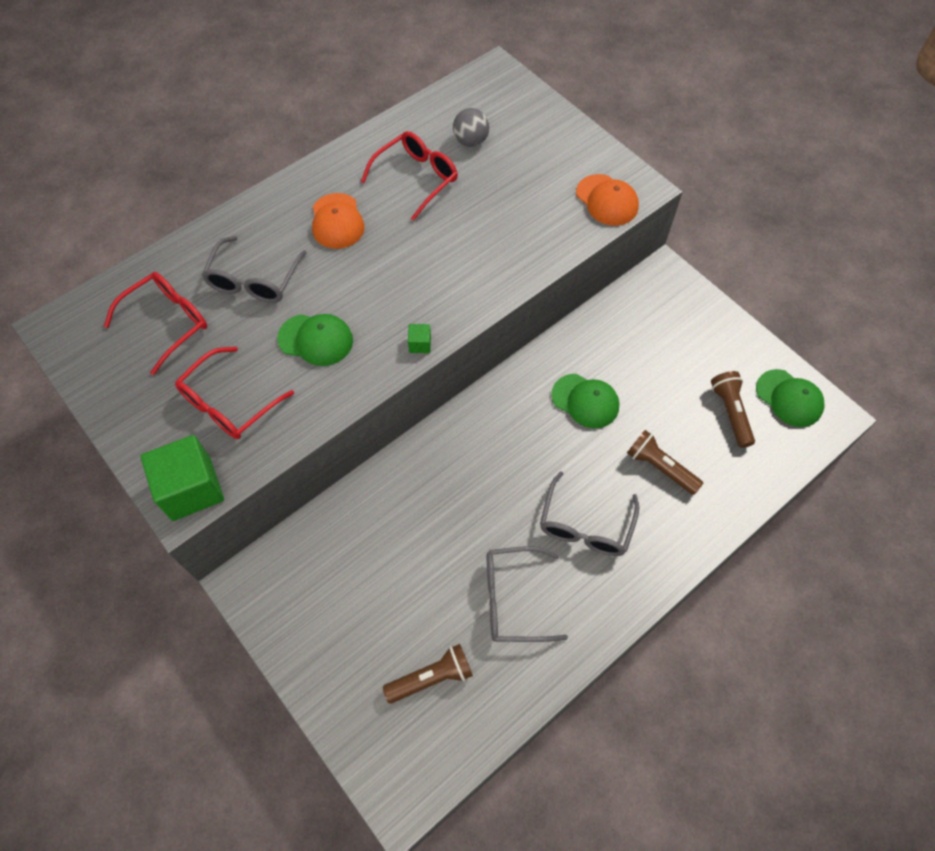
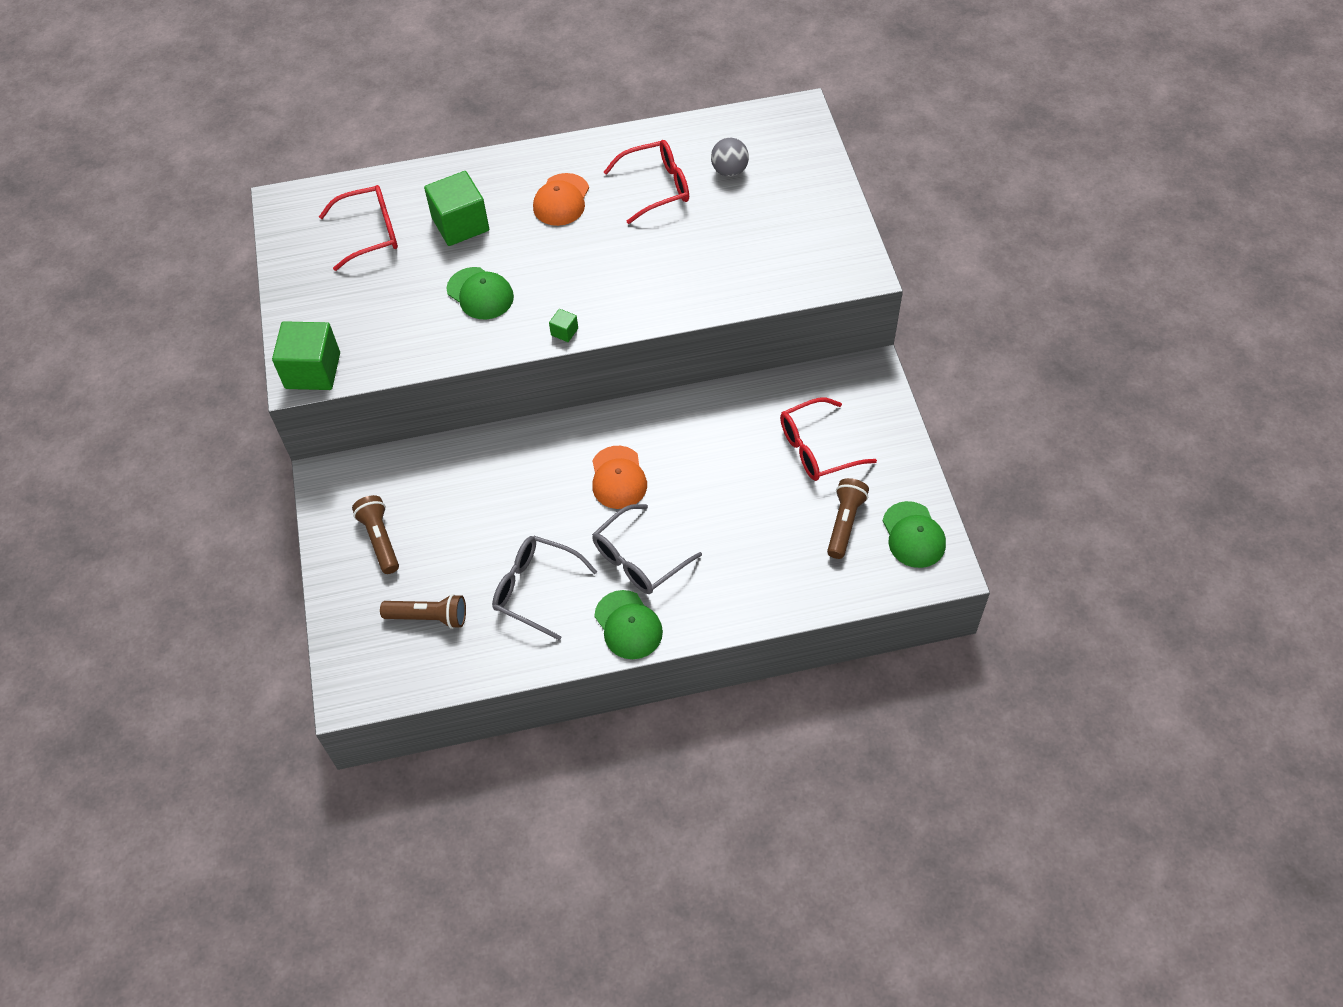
camera: 30 degrees right, 5 degrees down
(229, 403) = (380, 317): red glasses -> red glasses (817, 448)
(254, 280) = (460, 224): grey glasses -> green cube
(585, 401) = (712, 455): green cap -> green cap (628, 625)
(607, 200) = (821, 271): orange cap -> orange cap (618, 478)
(660, 467) = (742, 541): brown flashlight -> brown flashlight (380, 539)

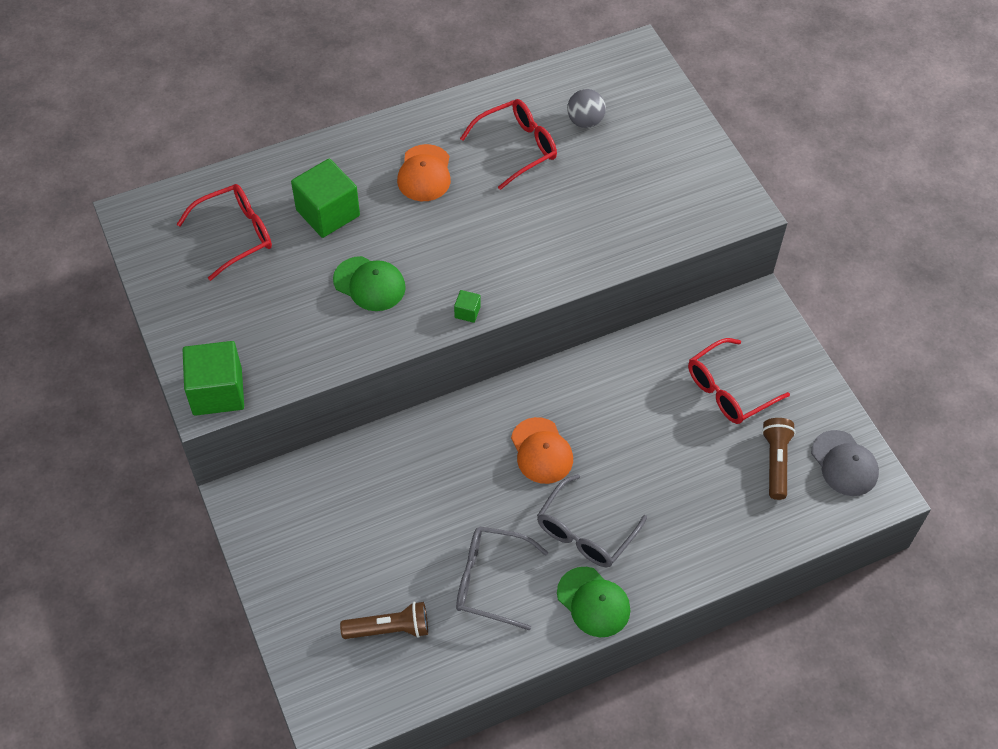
camera: 15 degrees left, 0 degrees up
(380, 539) = (316, 555): brown flashlight -> none
(913, 535) = (844, 463): green cap -> grey cap

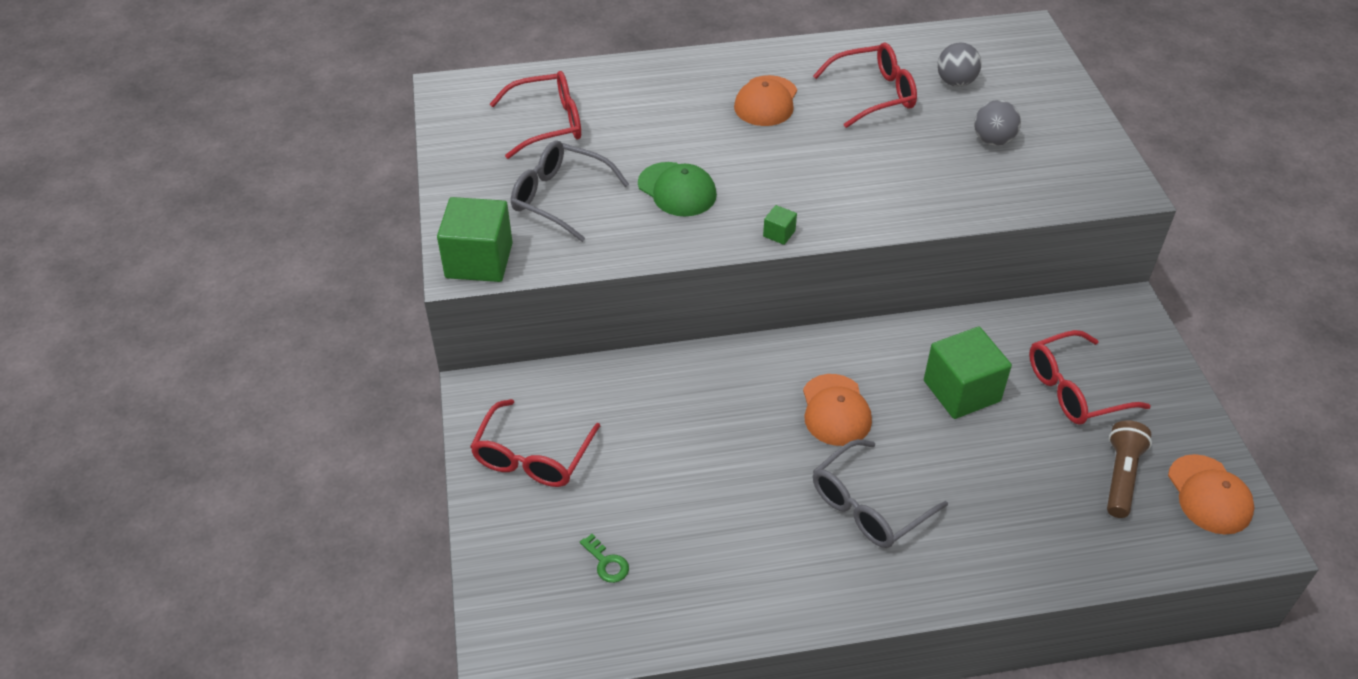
camera: 15 degrees right, 10 degrees down
(302, 548) = (533, 456): none -> red glasses
(328, 213) = (651, 120): green cube -> green cube (961, 391)
(389, 629) = (607, 563): brown flashlight -> green key
(491, 581) = (741, 536): grey glasses -> grey glasses (560, 198)
(593, 602) = (861, 585): green cap -> none
(628, 179) = (993, 140): none -> grey ball
(844, 463) = (1209, 495): grey cap -> orange cap

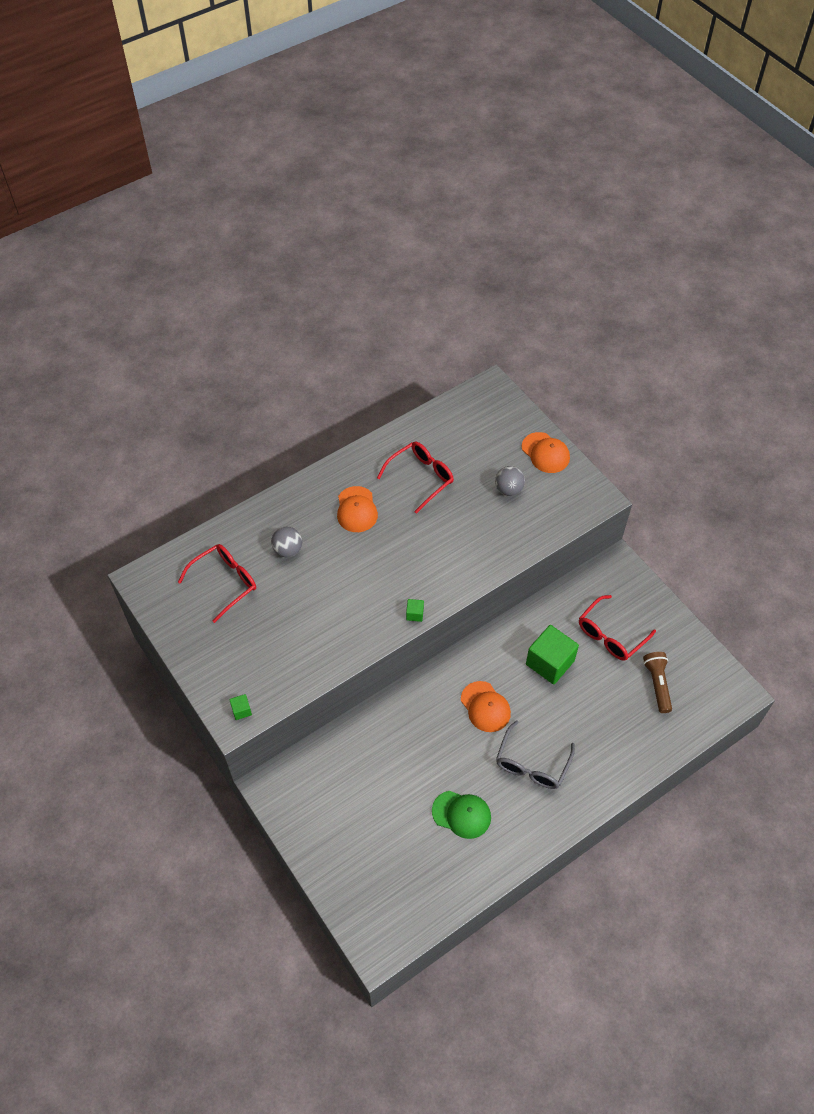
camera: 25 degrees left, 10 degrees up
(479, 260) = (241, 710): green cube -> green cube, size x0.43
(533, 456) = (325, 816): red glasses -> none
(560, 198) = (266, 640): grey glasses -> none
(607, 563) = (405, 867): green key -> none
(677, 190) = (336, 604): green cap -> green cap (461, 814)
(955, 82) = (466, 449): grey ball -> grey ball (288, 550)
(1209, 495) = (706, 676): orange cap -> orange cap (545, 453)

